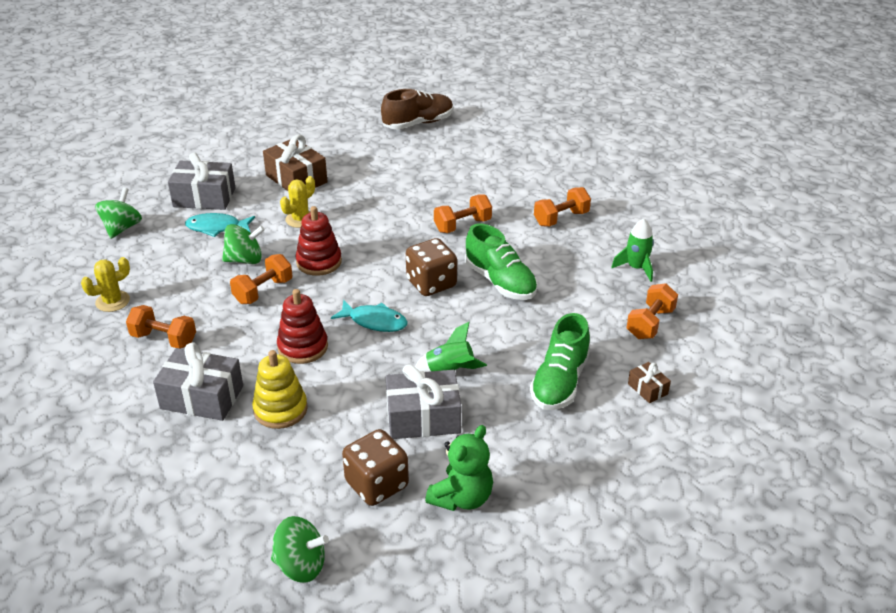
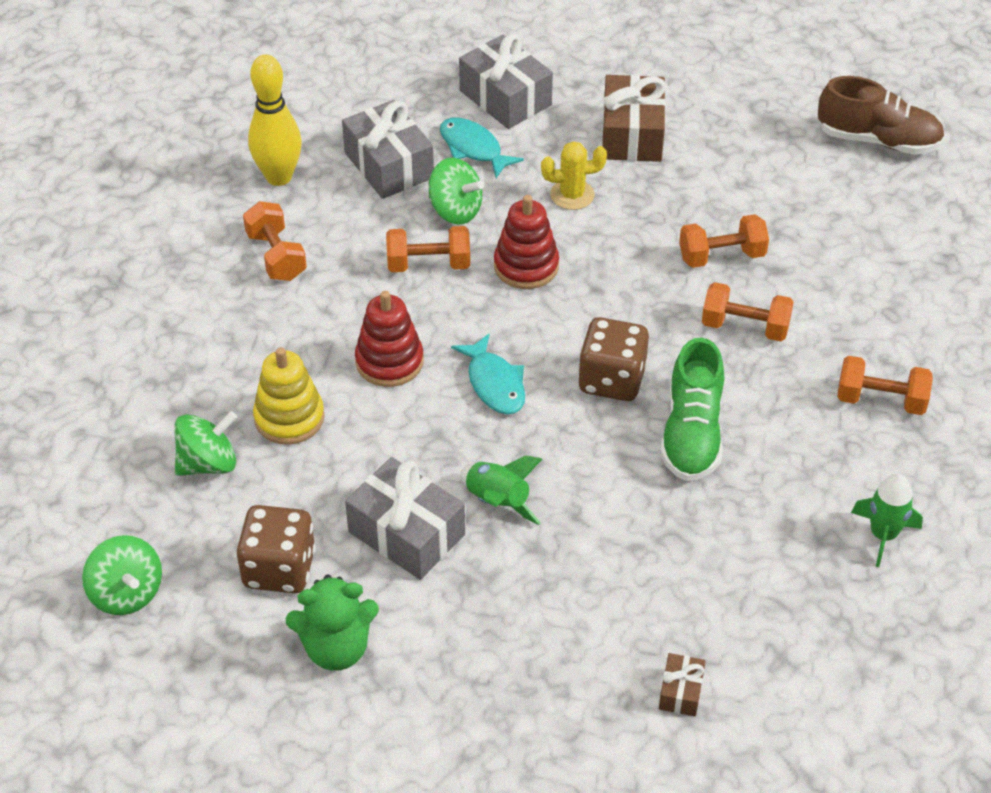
camera: 45 degrees right, 10 degrees up
(112, 301) = (279, 177): yellow cactus -> yellow bowling pin
(122, 228) = (382, 87): green spinning top -> green spinning top (208, 463)
(202, 397) = (238, 350): grey gift -> grey gift (389, 165)
(560, 382) = (595, 606): green shoe -> none
(650, 323) = (797, 618): orange dumbbell -> orange dumbbell (721, 256)

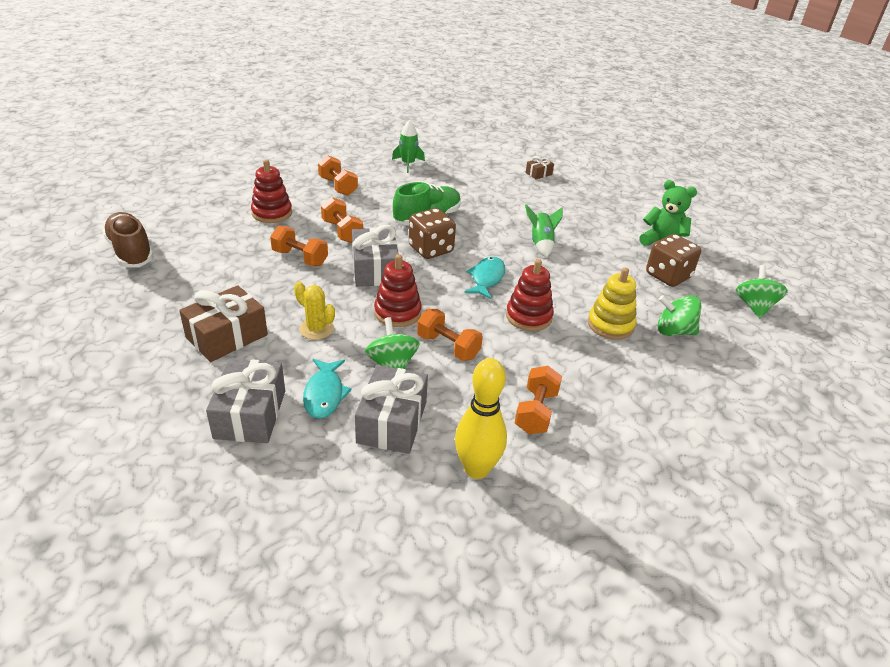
camera: 140 degrees left, 10 degrees down
(406, 533) = (594, 256): grey gift -> grey gift (375, 269)
(862, 291) = (272, 213): none -> red stacking toy

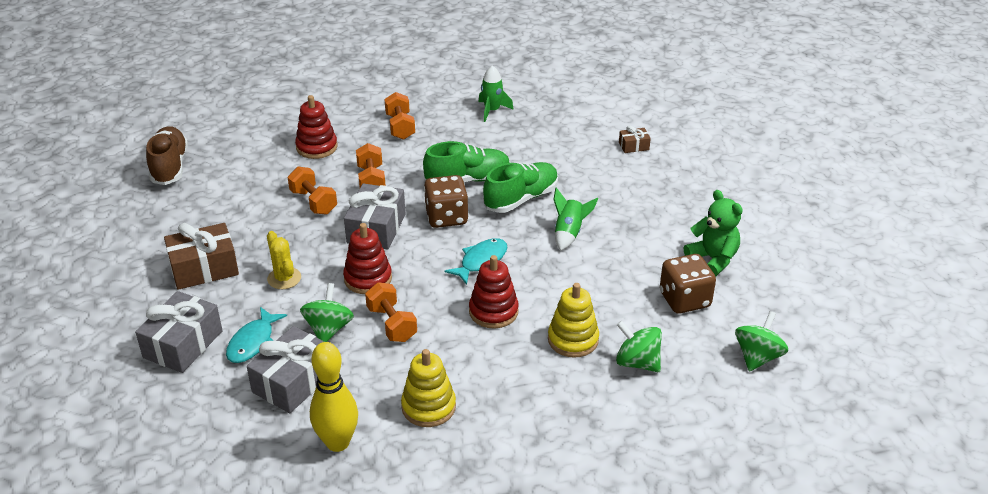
camera: 25 degrees right, 0 degrees up
(482, 225) = (521, 199): none -> green shoe
(536, 412) = (428, 407): orange dumbbell -> yellow stacking toy

